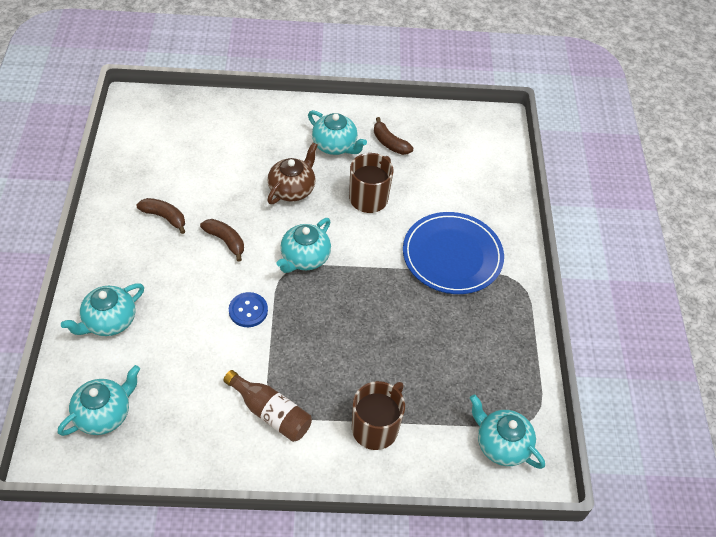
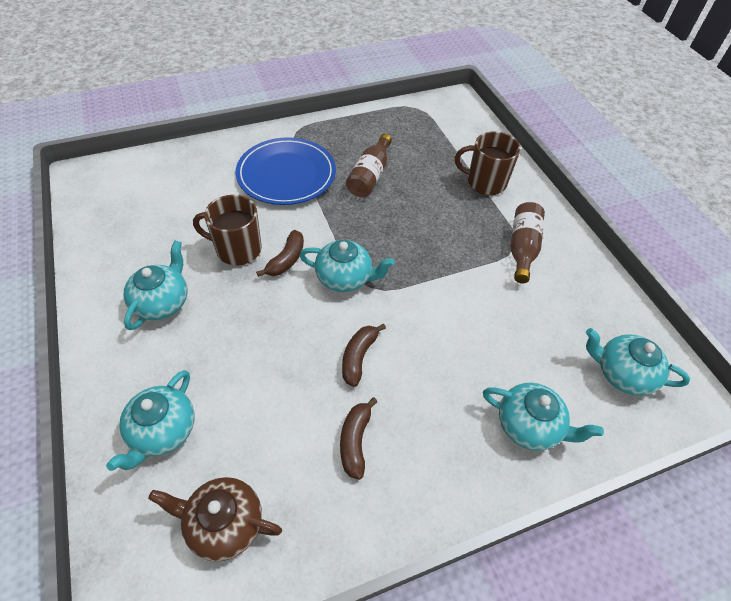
camera: 110 degrees left, 0 degrees up
(248, 310) = (434, 301): blue button -> none
(292, 189) = (251, 321): brown teapot -> brown teapot (224, 523)
(389, 143) = (143, 254): brown banana -> brown banana (286, 260)
(426, 323) = (370, 176): none -> brown bottle
(501, 444) = (448, 119): turquoise teapot -> turquoise teapot (163, 431)

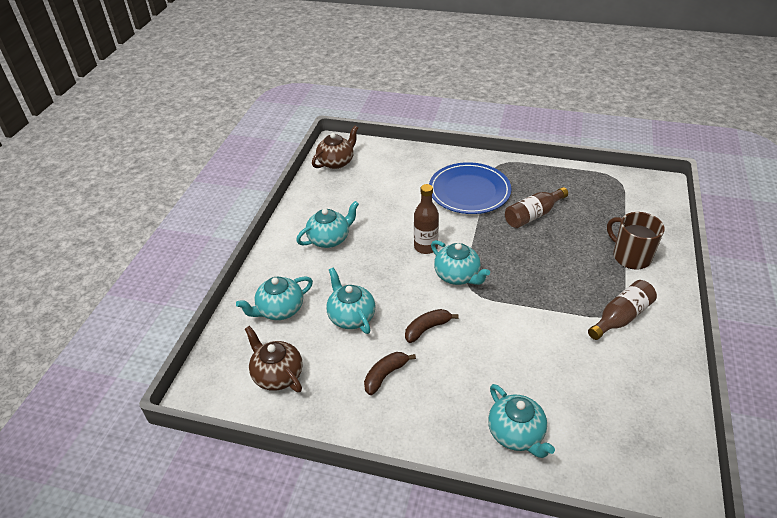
camera: 40 degrees right, 10 degrees down
(99, 198) = (336, 162): none -> brown teapot
(237, 249) = (398, 227): brown mug -> none
(286, 260) = (425, 247): brown banana -> brown bottle
(622, 373) = (629, 444): turquoise teapot -> turquoise teapot (351, 316)

